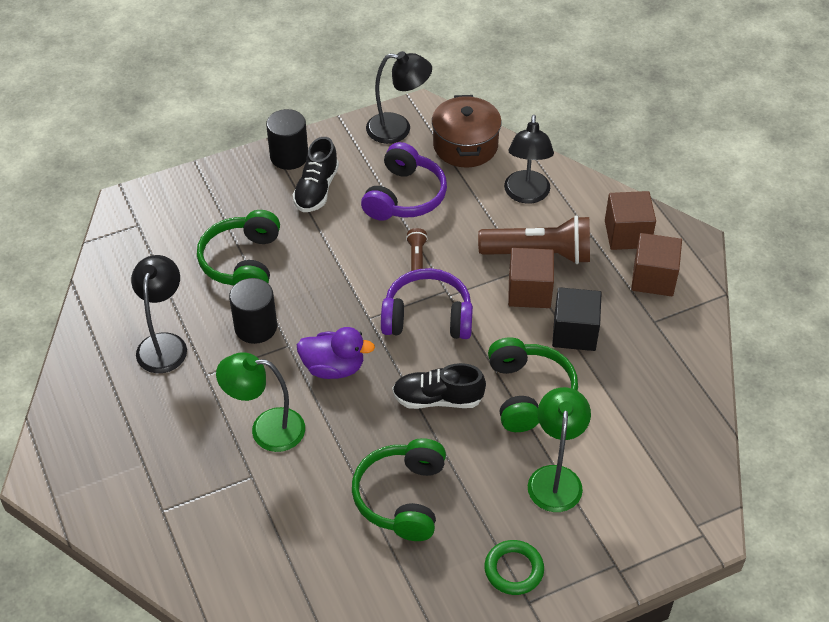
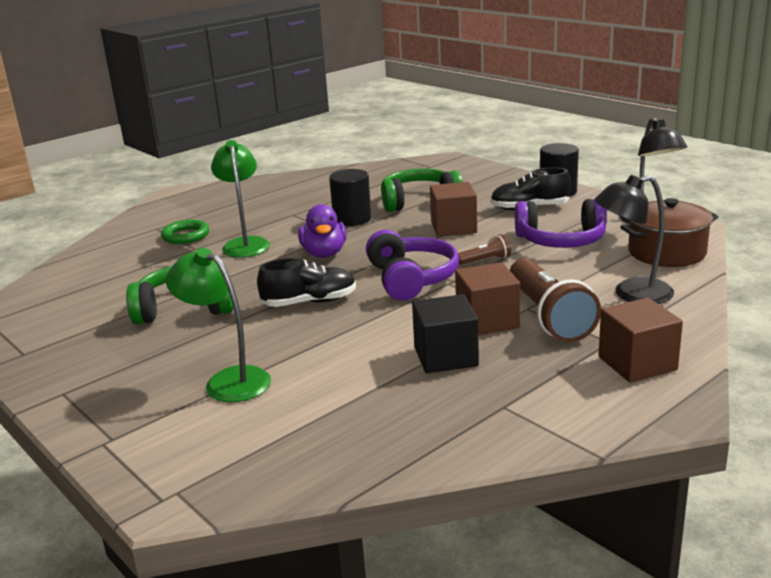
camera: 75 degrees right, 25 degrees down
(164, 344) = (316, 197): black lamp -> none
(438, 399) = (309, 302): black shoe -> black shoe turned 90 degrees clockwise
(514, 570) = (103, 378): green ring -> green ring (186, 236)
(529, 394) = (339, 346): green headphones -> none
(555, 478) = (228, 381): green lamp -> green lamp turned 135 degrees counterclockwise
(653, 278) = (578, 394): brown cube -> brown cube (453, 227)

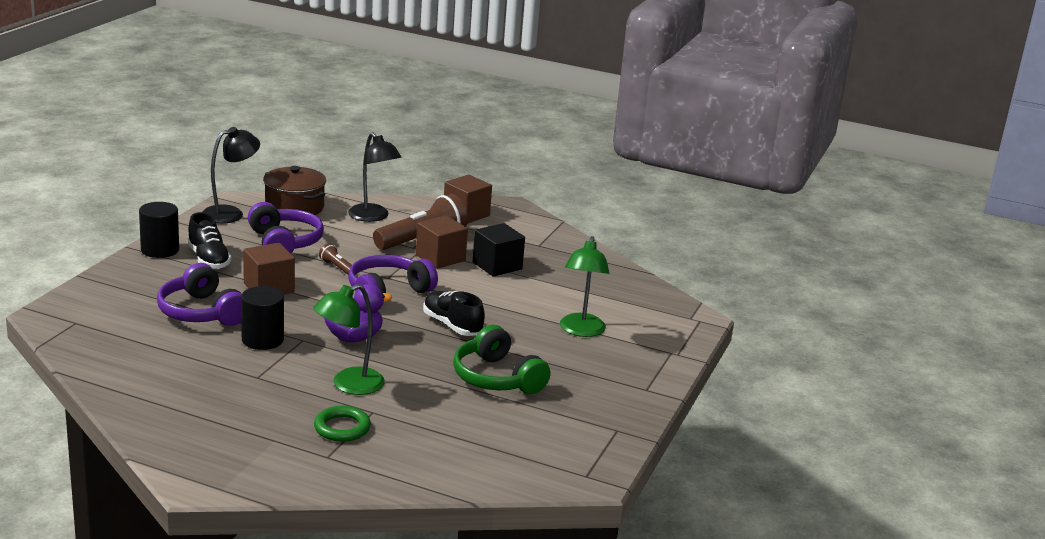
camera: 120 degrees left, 0 degrees up
(419, 201) = (201, 312): green headphones -> purple headphones

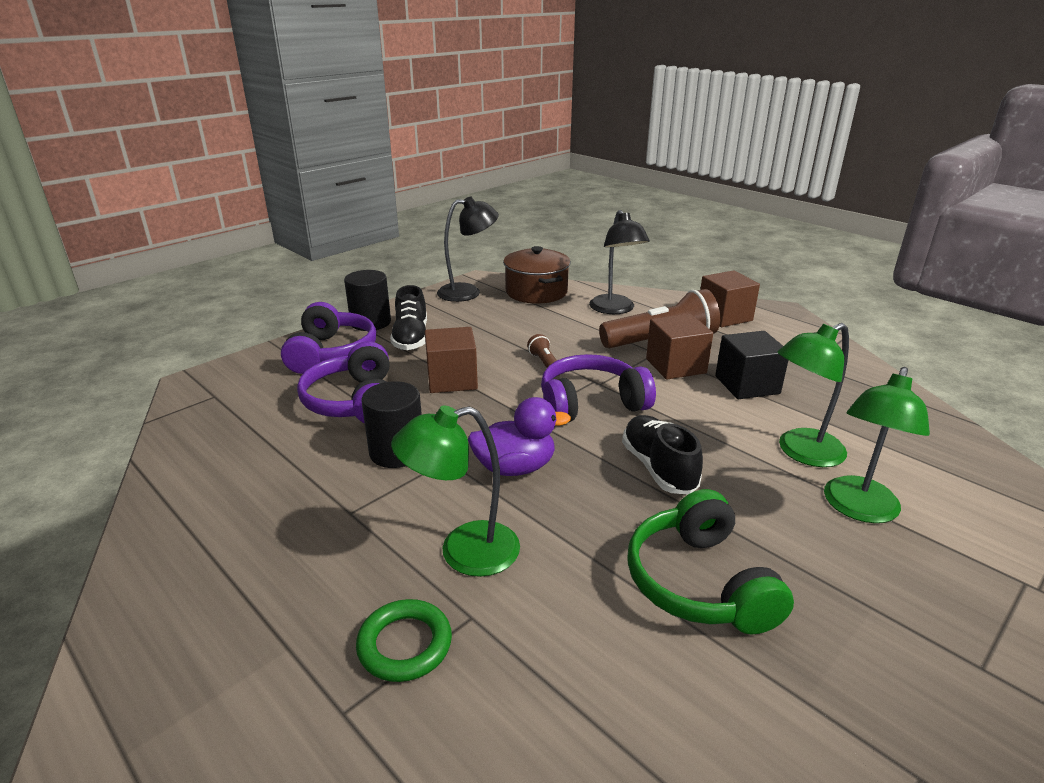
camera: 25 degrees right, 5 degrees up
(284, 243) = (503, 328): purple headphones -> purple headphones (331, 353)
(542, 304) = (801, 452): none -> green lamp

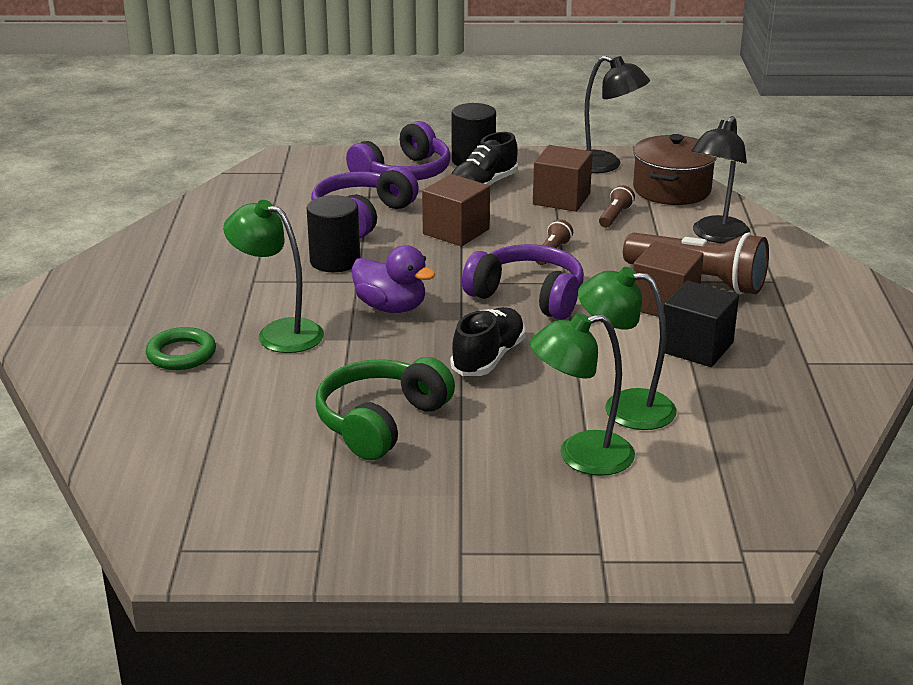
camera: 45 degrees right, 0 degrees up
(536, 322) = (615, 216): none -> brown flashlight
(724, 316) = (820, 289): brown cube -> brown cube (561, 199)

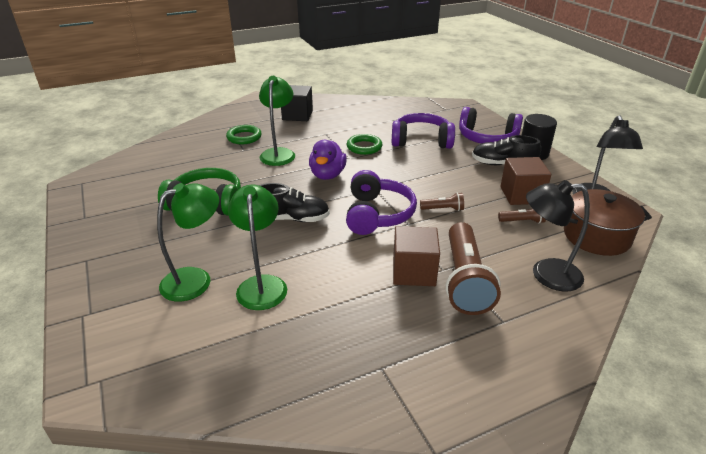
camera: 65 degrees right, 5 degrees up
(335, 261) = (364, 147): black cylinder -> green ring
(456, 231) = (434, 171): brown cube -> none
(580, 456) = (196, 279): green lamp -> green lamp turned 90 degrees clockwise
(696, 347) = (363, 300): black cube -> black cube (297, 115)

